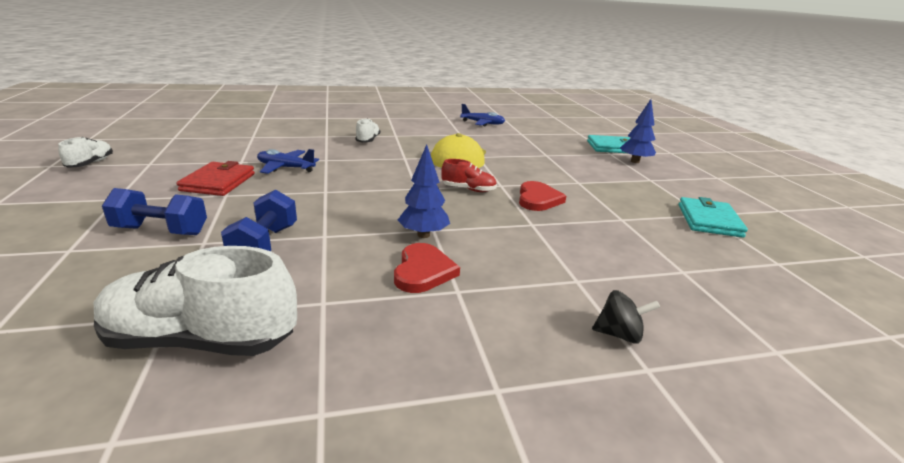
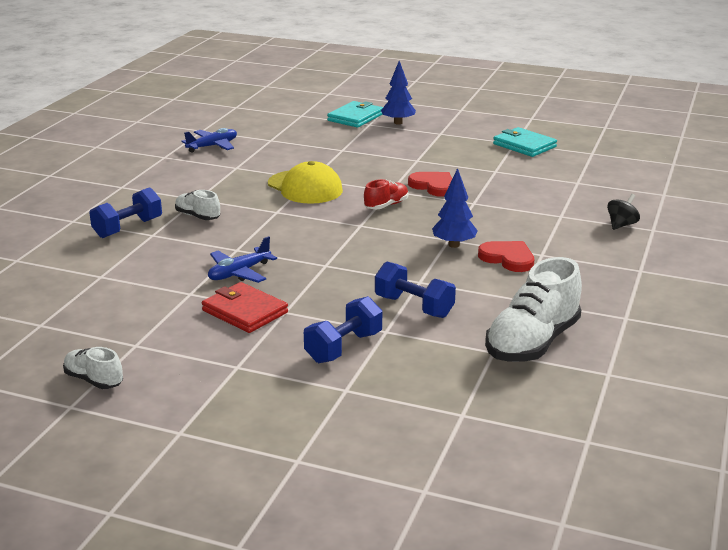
camera: 55 degrees left, 0 degrees up
(329, 129) = (128, 228): none -> blue dumbbell

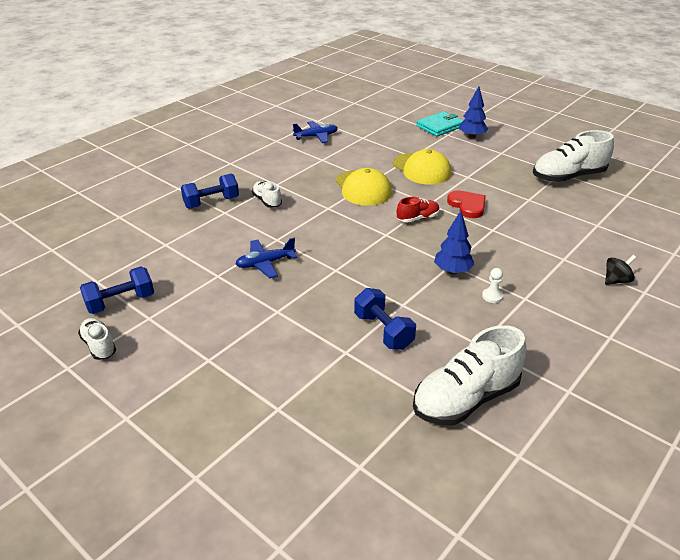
camera: 20 degrees right, 10 degrees up
(245, 311) = (247, 304): red wallet -> none
(343, 347) = (302, 361): blue dumbbell -> blue dumbbell (120, 302)
(361, 160) = (421, 169): none -> yellow cap
(508, 258) = (492, 296): red heart -> white pawn
(524, 145) = (568, 177): turquoise wallet -> white shoe

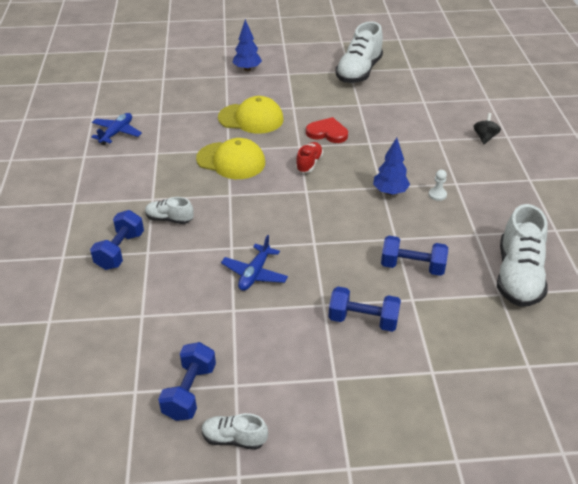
camera: 45 degrees left, 5 degrees up
(287, 339) = (363, 320): none -> blue dumbbell
(440, 126) = (209, 71): turquoise wallet -> none

